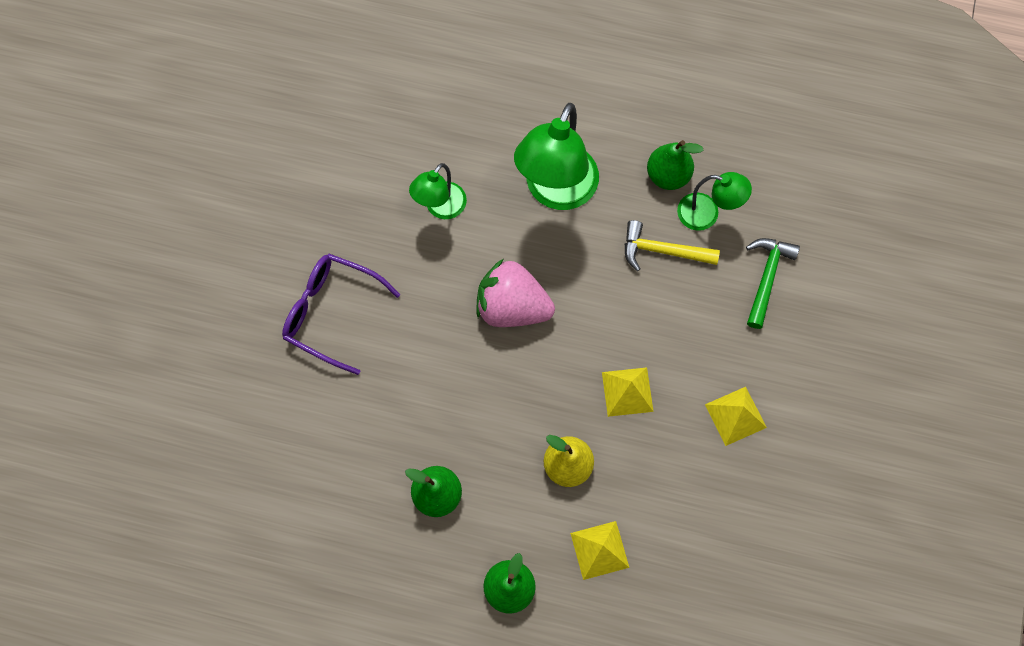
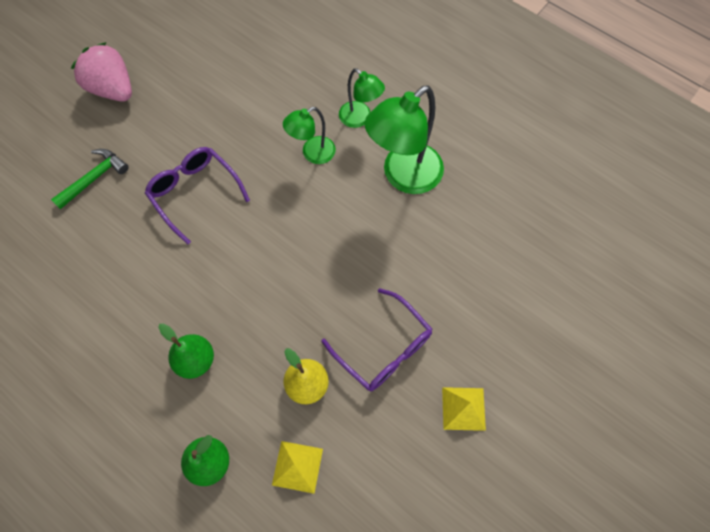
camera: 25 degrees right, 5 degrees down
(512, 306) = (327, 245): pink strawberry -> pink strawberry (113, 89)
(627, 391) = (384, 348): yellow pyramid -> purple glasses
(662, 250) = (465, 253): yellow hammer -> none
(668, 175) = (495, 199): green pear -> none
(706, 214) = (513, 240): green lamp -> green lamp (360, 119)
(766, 278) = (540, 309): green hammer -> green hammer (94, 178)

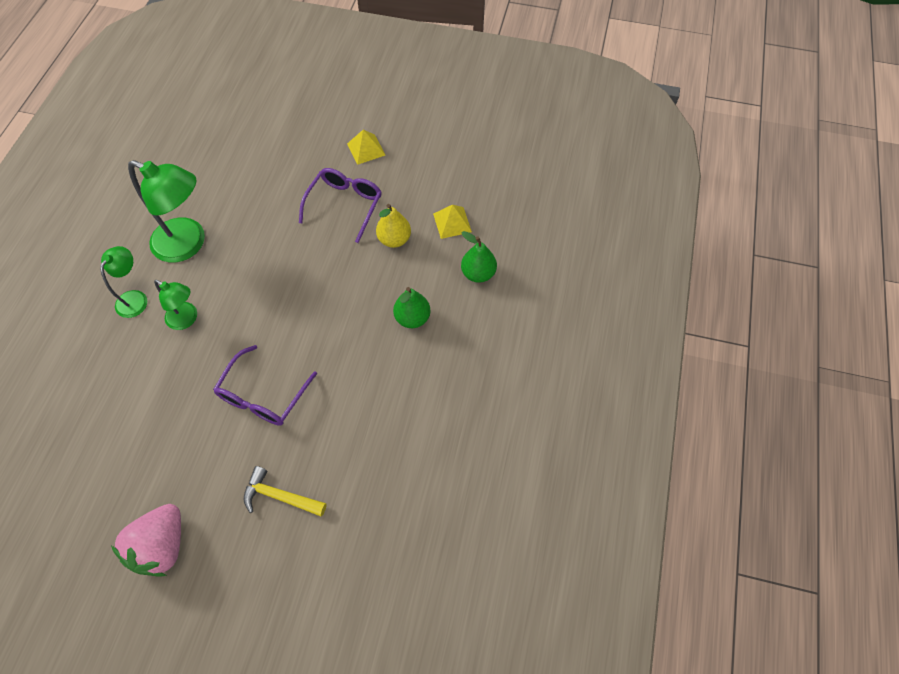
camera: 115 degrees left, 5 degrees down
(94, 178) = (280, 496): green hammer -> yellow hammer

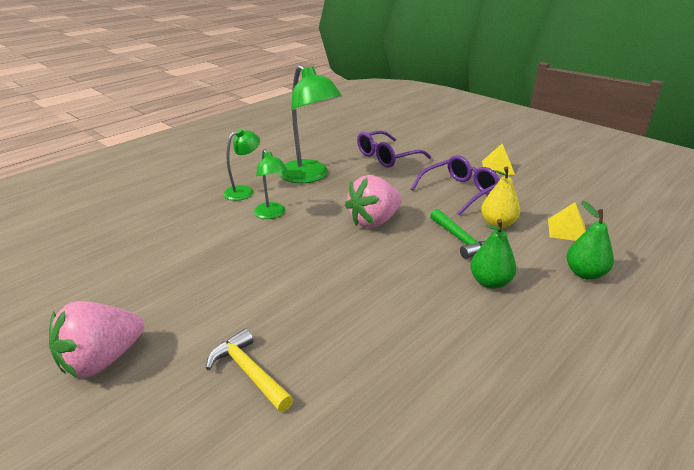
camera: 30 degrees right, 30 degrees down
(263, 396) = (296, 284): purple glasses -> purple glasses (386, 157)
(287, 285) = (374, 221): none -> pink strawberry
(371, 276) = (460, 240): none -> green hammer

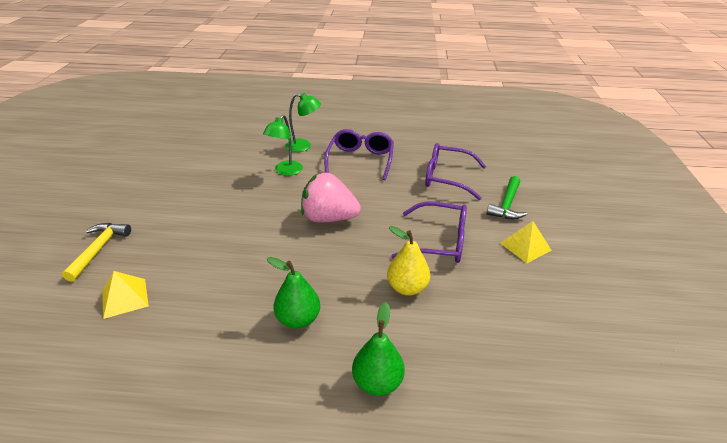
camera: 50 degrees right, 5 degrees up
(102, 360) = (80, 195): pink strawberry -> none
(309, 176) = (360, 160): green lamp -> purple glasses
(460, 240) = (351, 275): green hammer -> green hammer (507, 205)
(567, 230) = (453, 341): yellow pyramid -> yellow pyramid (125, 298)

